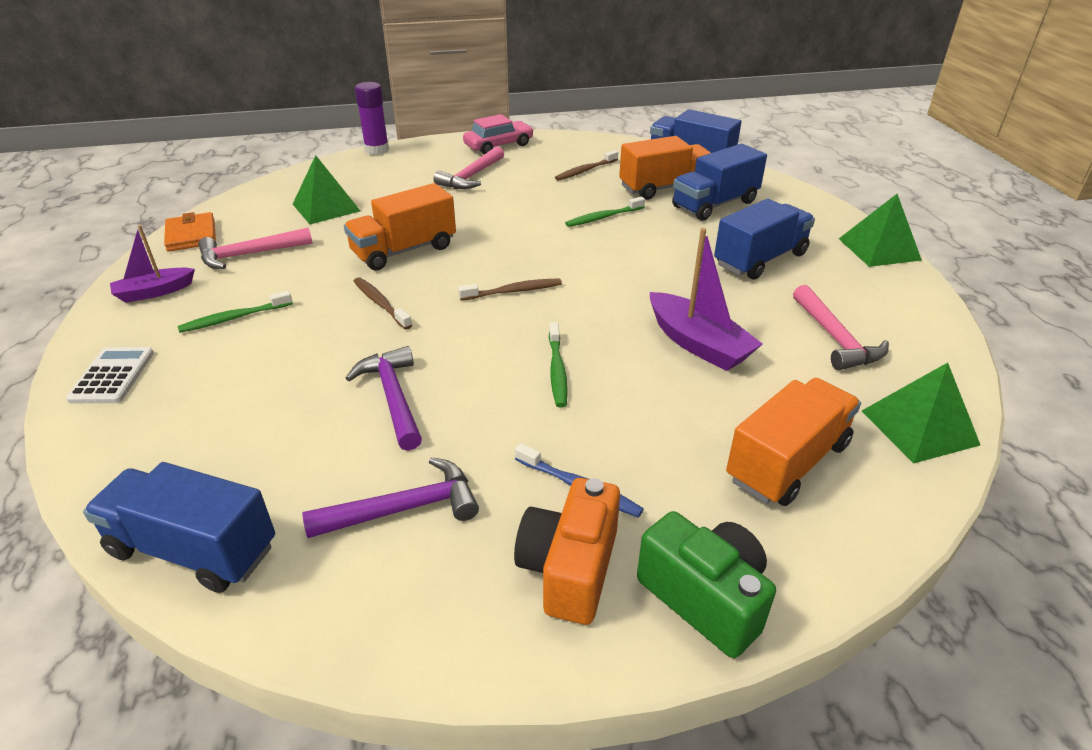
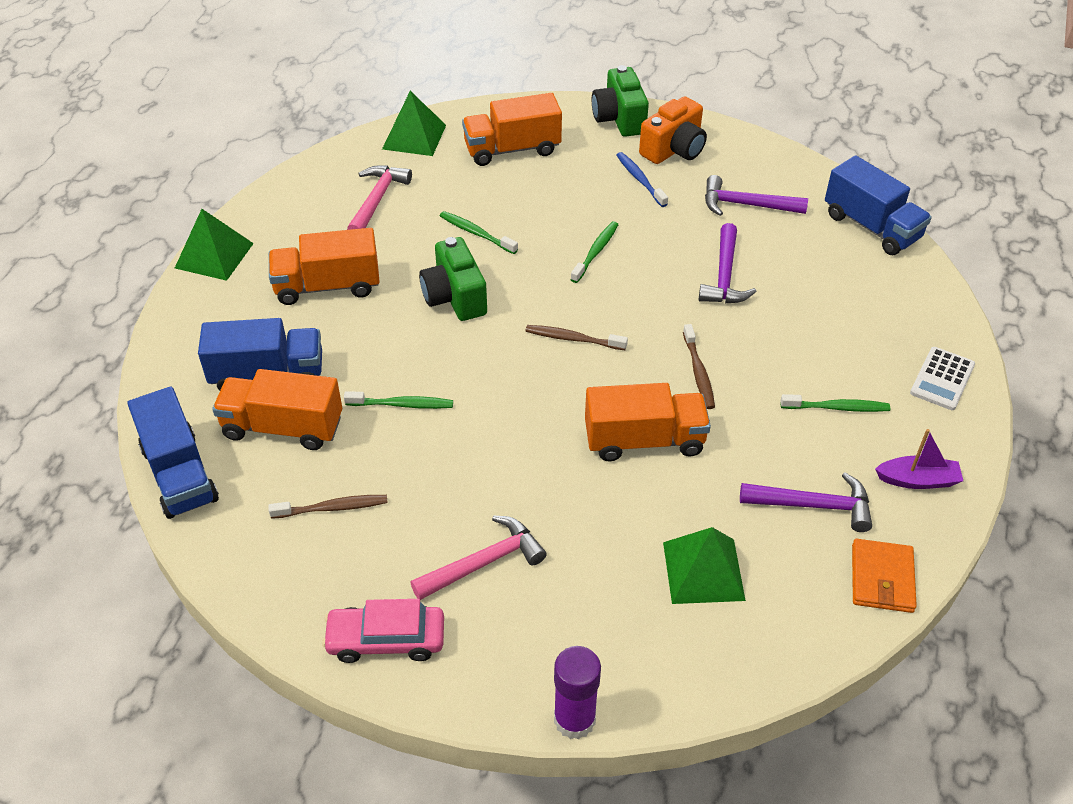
camera: 150 degrees left, 10 degrees up
(250, 254) = (813, 505): pink hammer -> purple hammer
(648, 286) = (454, 297): none -> green camera
(698, 343) = (476, 233): purple boat -> green toothbrush
(760, 259) = (327, 286): blue truck -> orange truck

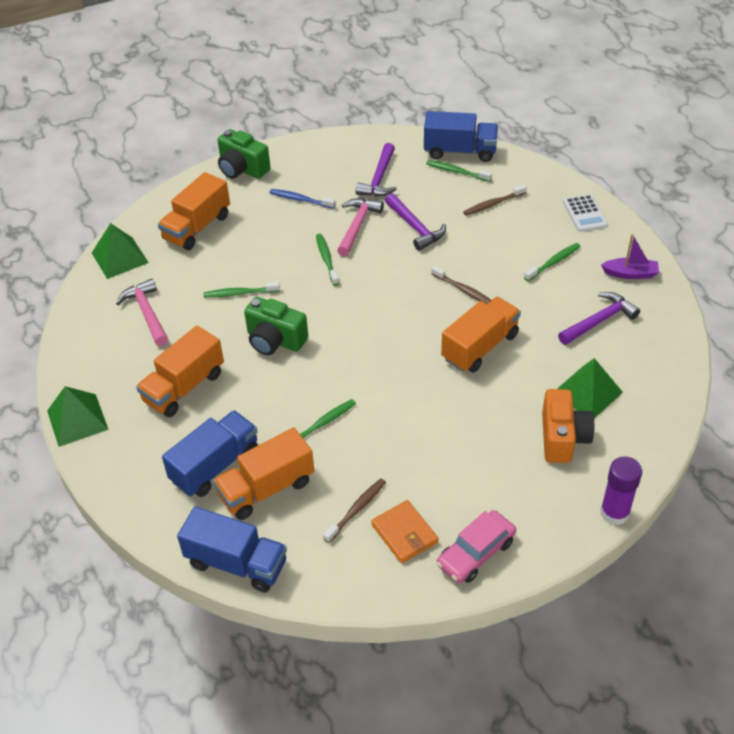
camera: 40 degrees left, 0 degrees up
(484, 562) = (476, 473): pink hammer -> pink hammer (357, 226)
(573, 339) = (375, 318): brown toothbrush -> brown toothbrush (493, 204)
(674, 149) = (299, 169): orange camera -> orange camera (563, 438)
(746, 205) = (379, 178): purple hammer -> purple hammer turned 45 degrees counterclockwise
(841, 246) = (456, 172): none -> green toothbrush
(882, 578) = (668, 334): orange wallet -> orange wallet (404, 534)
(917, 480) = (630, 274): purple boat -> purple boat turned 45 degrees clockwise

